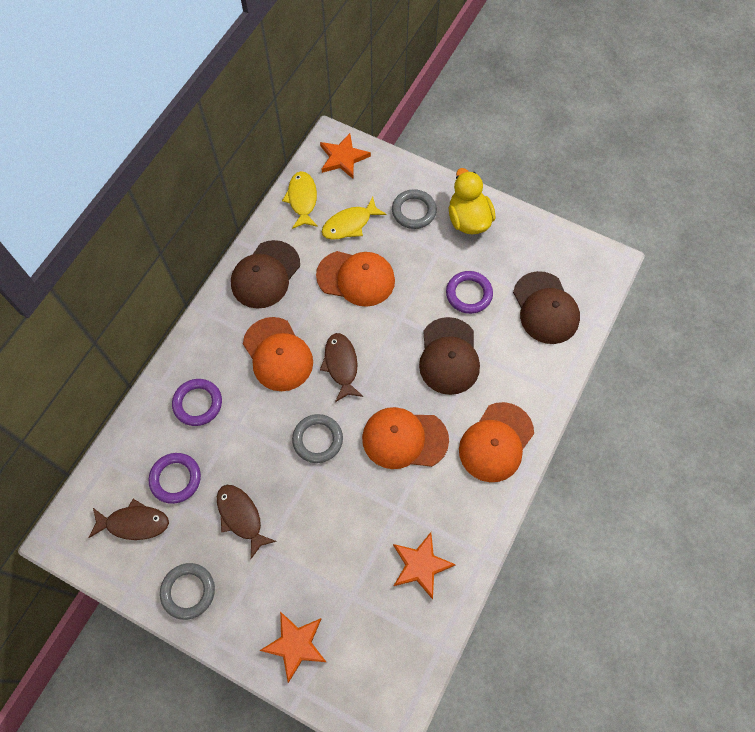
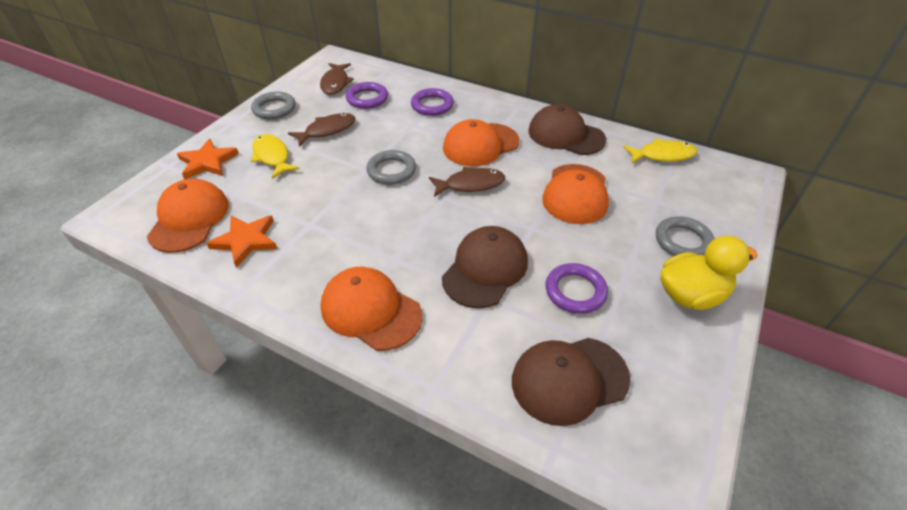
camera: 90 degrees right, 20 degrees down
(343, 158) = (733, 183): orange star -> none
(350, 224) = (644, 189): yellow fish -> yellow fish (272, 156)
(404, 439) = (385, 230): orange cap -> orange cap (189, 219)
(449, 356) = (485, 269): brown cap -> brown cap turned 120 degrees clockwise

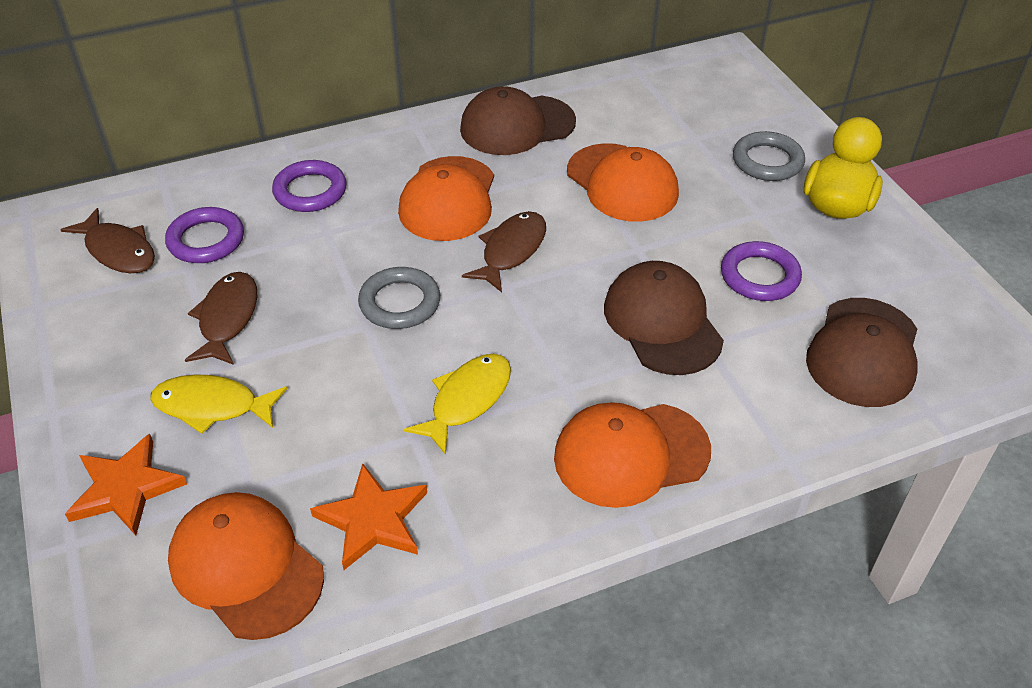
camera: 50 degrees left, 0 degrees up
(274, 109) = (88, 348): grey ring -> none
(662, 155) = (635, 86): yellow fish -> yellow fish (467, 400)

